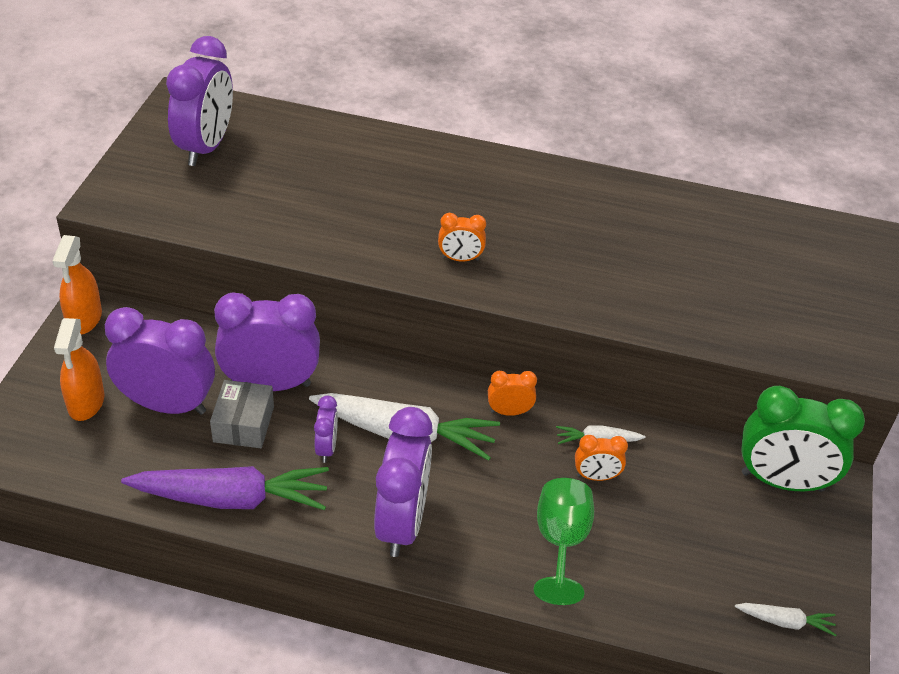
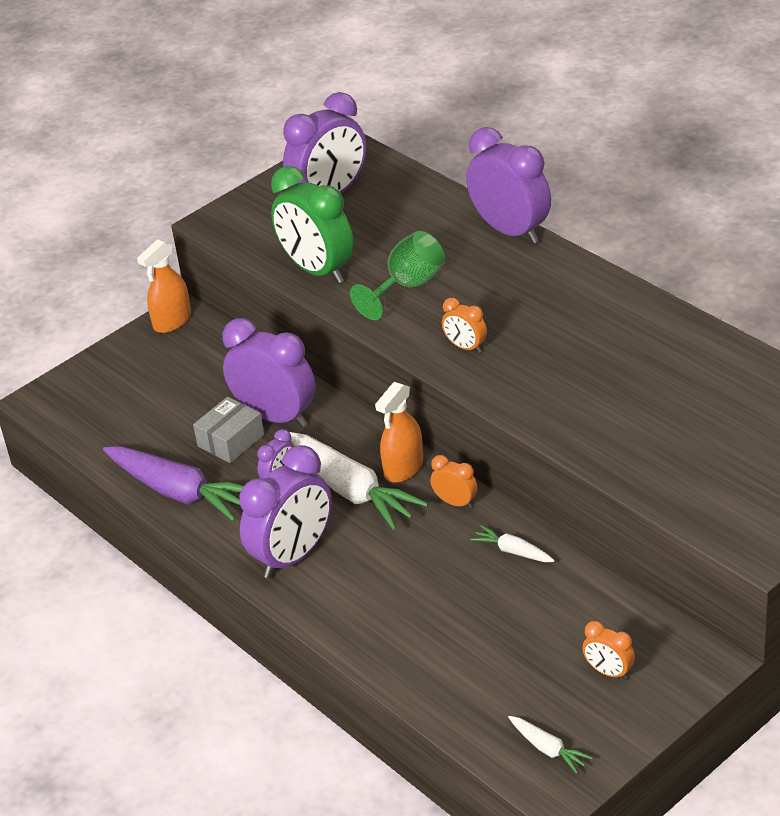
camera: 40 degrees right, 5 degrees down
(86, 402) = (128, 386): orange spray bottle -> orange spray bottle (403, 468)
(167, 405) = (185, 407): purple clock -> purple clock (511, 231)
(561, 543) = (409, 617): green goblet -> green goblet (407, 286)
(596, 476) = (485, 579): orange clock -> orange clock (608, 672)
(782, 481) = (655, 644): green clock -> green clock (317, 270)

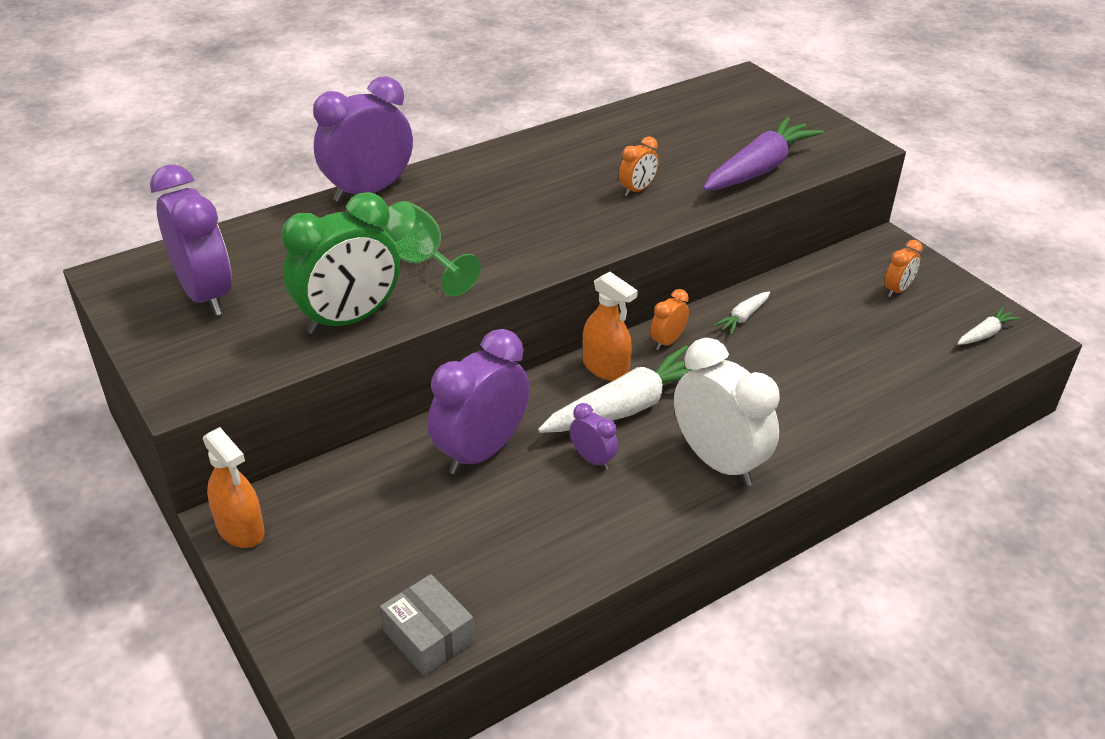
camera: 85 degrees left, 0 degrees up
(179, 492) = (584, 548): purple carrot -> purple carrot (759, 169)
(231, 440) = (507, 494): grey box -> grey box (428, 636)
(293, 556) = (718, 462): purple clock -> white clock
(465, 347) = (543, 240): orange clock -> orange clock (637, 190)

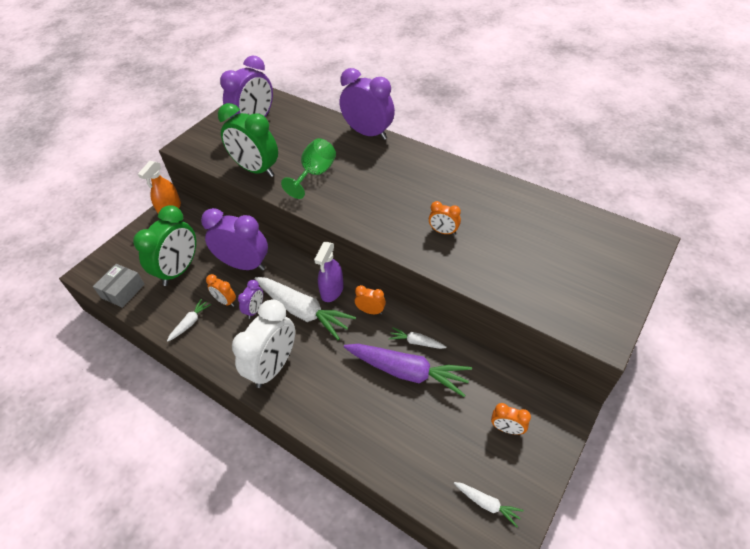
camera: 70 degrees right, 10 degrees up
(431, 541) = (179, 270): none -> green clock
(552, 491) = (225, 301): none -> orange clock
(573, 545) = (190, 323): none -> white carrot
(605, 368) = (332, 290): orange spray bottle -> purple spray bottle
(759, 169) = (516, 284): purple carrot -> purple carrot (407, 372)

